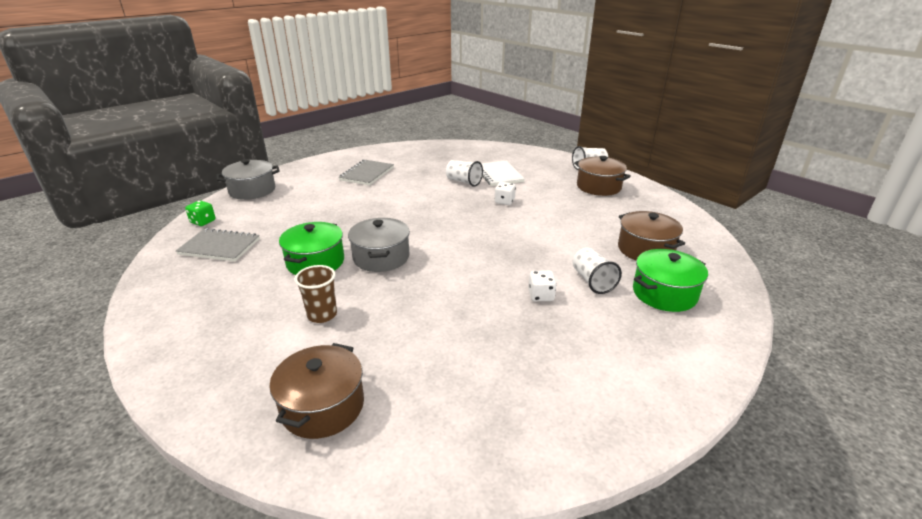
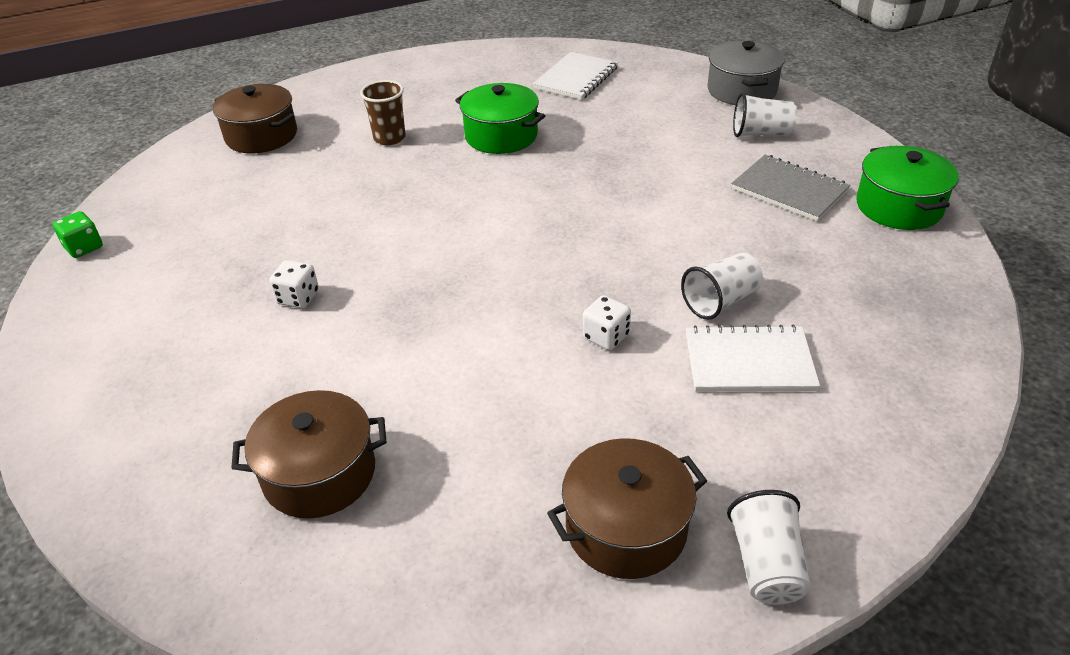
camera: 110 degrees right, 10 degrees up
(203, 221) = (650, 64): green dice -> green dice (84, 247)
(219, 247) = (576, 78): grey notebook -> white notebook
(381, 257) = (482, 182): grey pot -> none
(592, 281) = (288, 361): white cup -> white cup (761, 133)
(664, 293) = (197, 432): green pot -> green pot (899, 207)

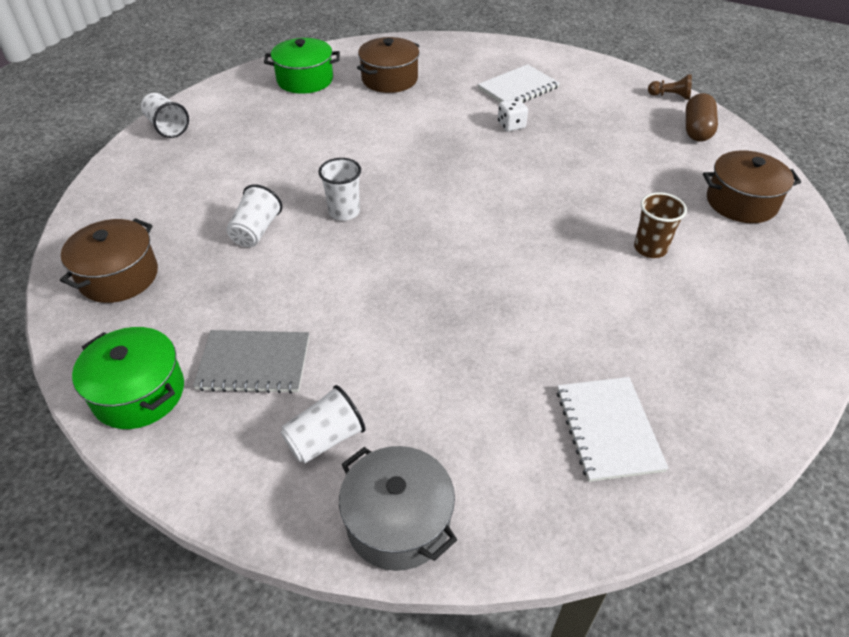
camera: 140 degrees right, 5 degrees up
(84, 247) = (670, 96): green dice -> brown pawn
(150, 202) = (697, 129): none -> brown capsule
(501, 136) = (568, 298): green pot -> green pot (305, 80)
(606, 336) = (313, 180): white dice -> none
(607, 280) = (344, 212): none -> white cup
(626, 528) = (238, 114): brown pot -> brown pot (119, 276)
(749, 362) = (216, 202): white notebook -> white notebook (518, 88)

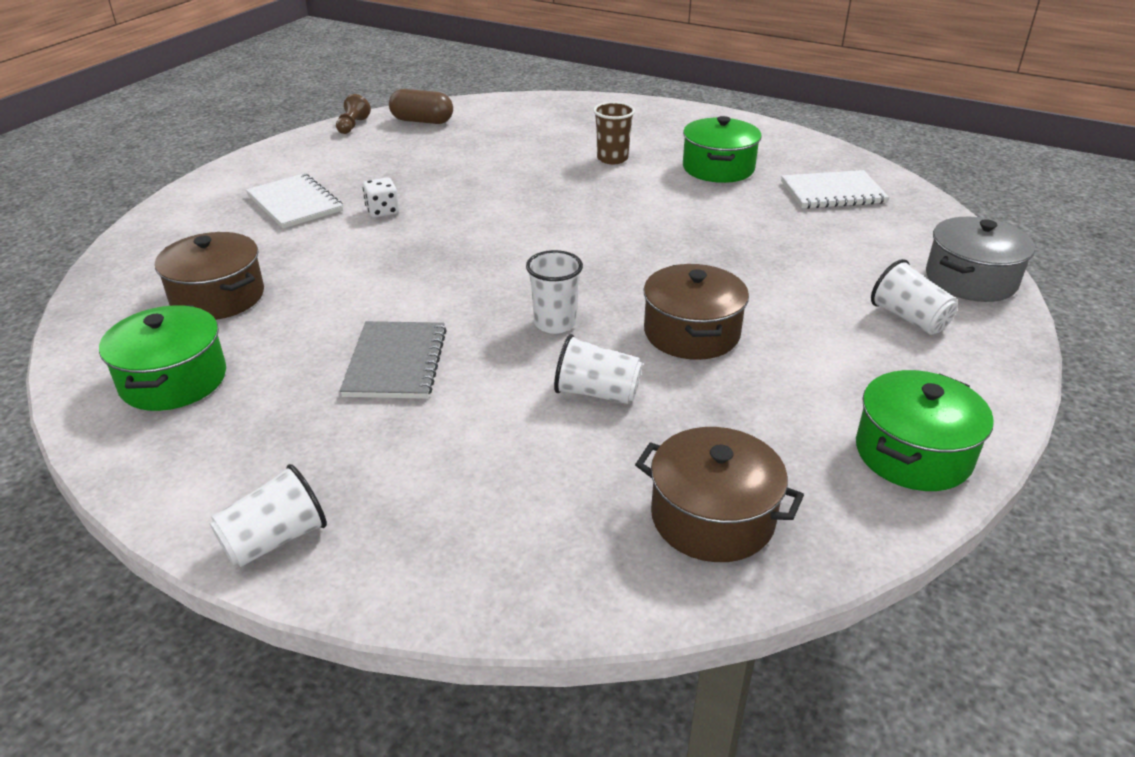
camera: 90 degrees left, 10 degrees down
(254, 363) = (833, 370): grey notebook -> grey notebook (395, 362)
(650, 330) = (718, 168): none -> green pot
(741, 202) = (544, 117): brown pot -> brown pot (691, 333)

